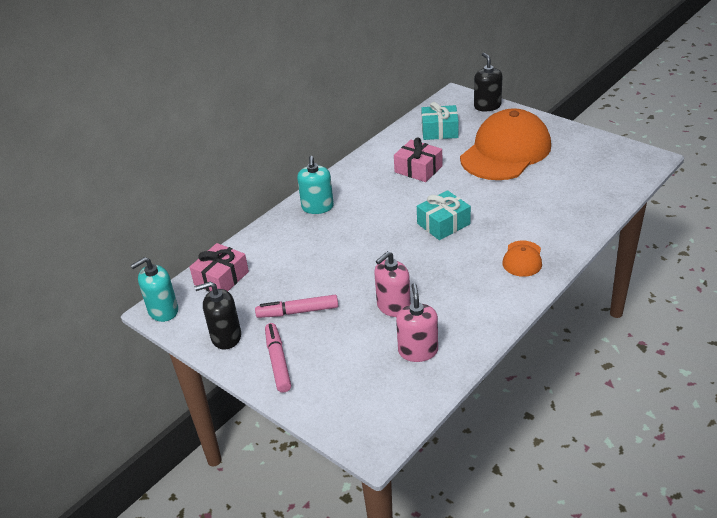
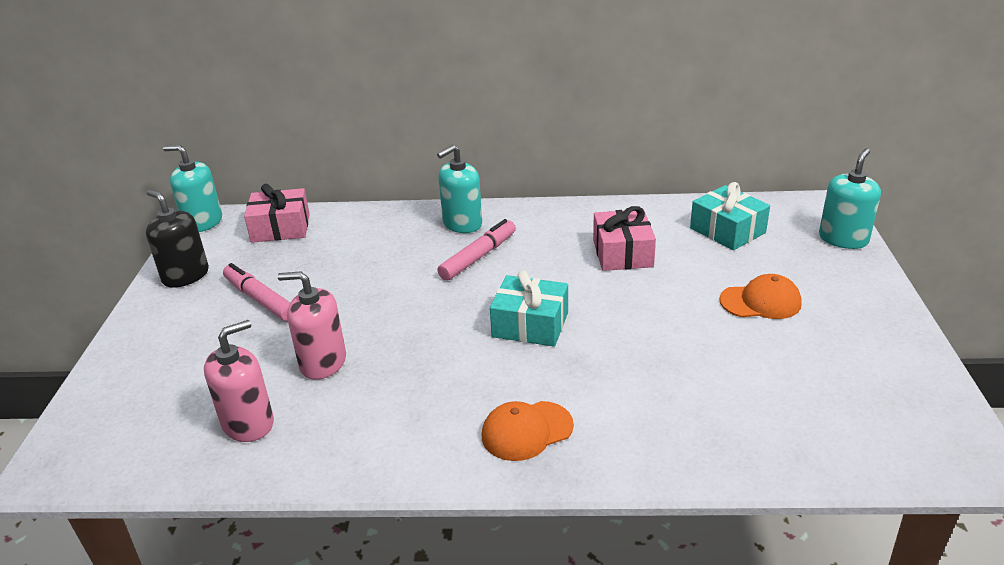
camera: 50 degrees right, 5 degrees down
(278, 361) = (164, 327): pink marker -> pink marker (478, 257)
(487, 106) = (843, 239): black soap dispenser -> turquoise soap dispenser
(506, 151) = (760, 302): orange cap -> orange cap, size x0.43

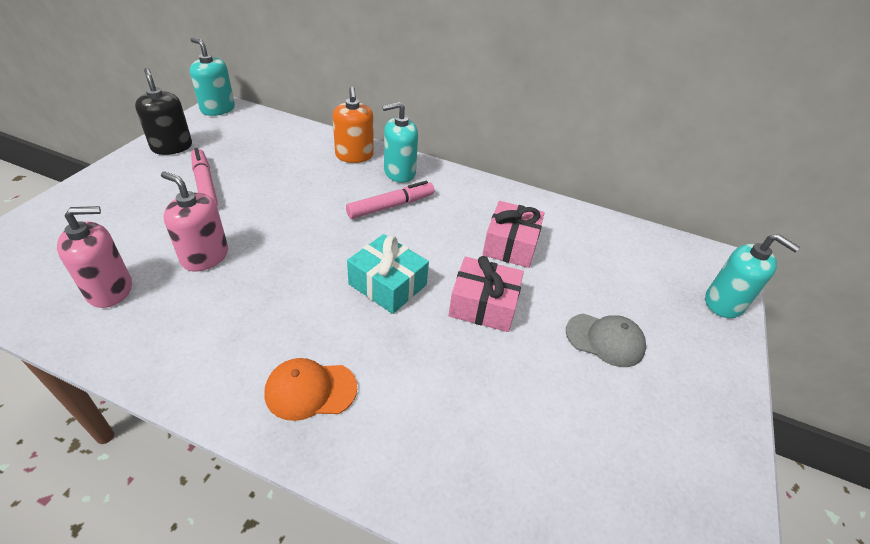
camera: 15 degrees right, 10 degrees up
(280, 228) = (266, 131): pink gift -> pink gift (483, 305)
(401, 222) = (354, 155): none -> orange soap dispenser
(727, 230) = (617, 255): turquoise gift -> none
(760, 302) = (605, 340): orange cap -> grey cap
(843, 239) = (724, 303): turquoise soap dispenser -> turquoise soap dispenser turned 75 degrees clockwise

